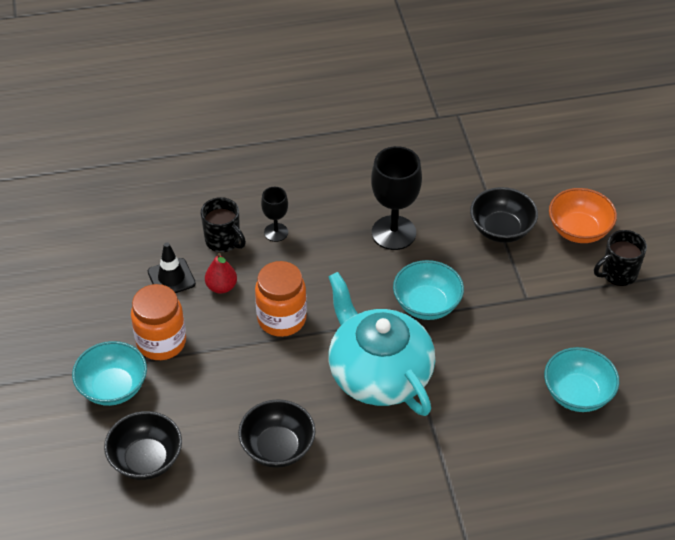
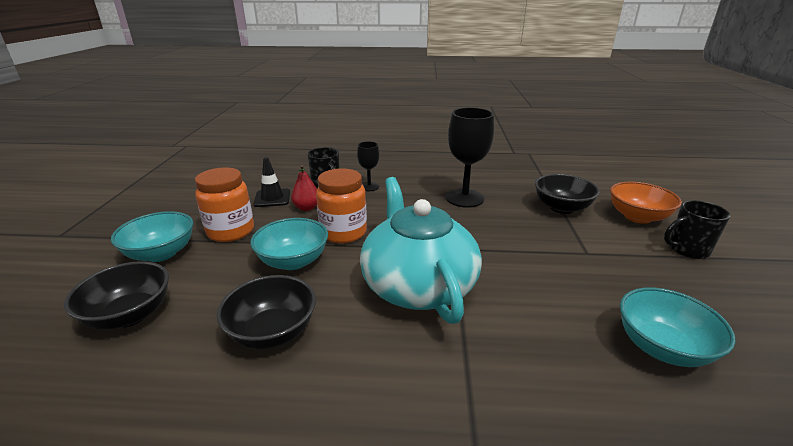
camera: 15 degrees right, 20 degrees down
(427, 304) = (483, 243): turquoise bowl -> turquoise bowl (293, 261)

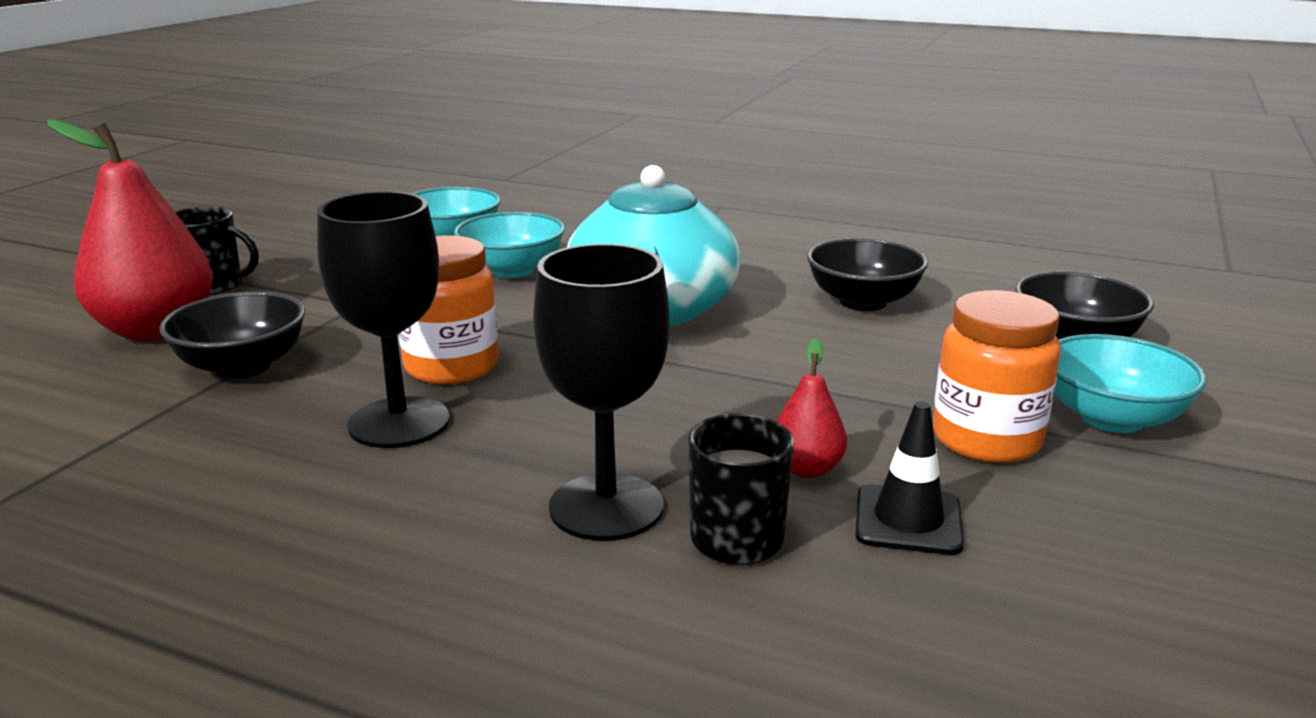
camera: 160 degrees left, 5 degrees down
(293, 261) = (839, 365): turquoise bowl -> turquoise bowl (512, 270)
(343, 232) = (733, 396): orange jar -> orange jar (451, 367)
(369, 187) = (606, 507): black goblet -> black goblet, size x1.84
(637, 217) = (156, 330): orange bowl -> red pear

